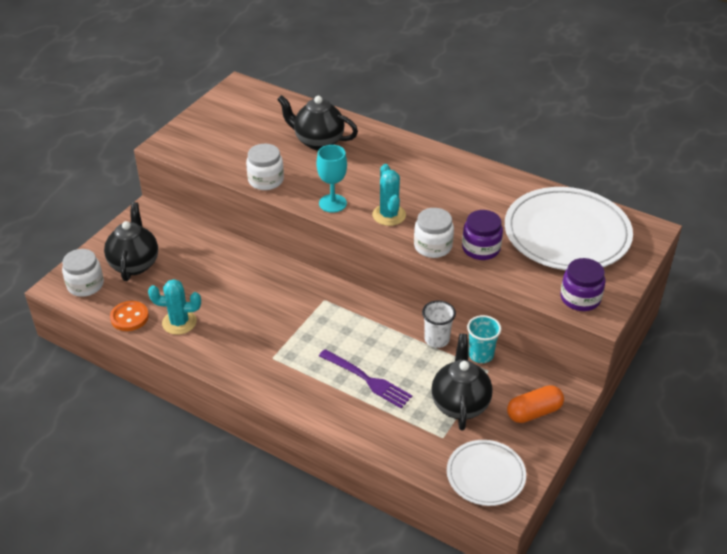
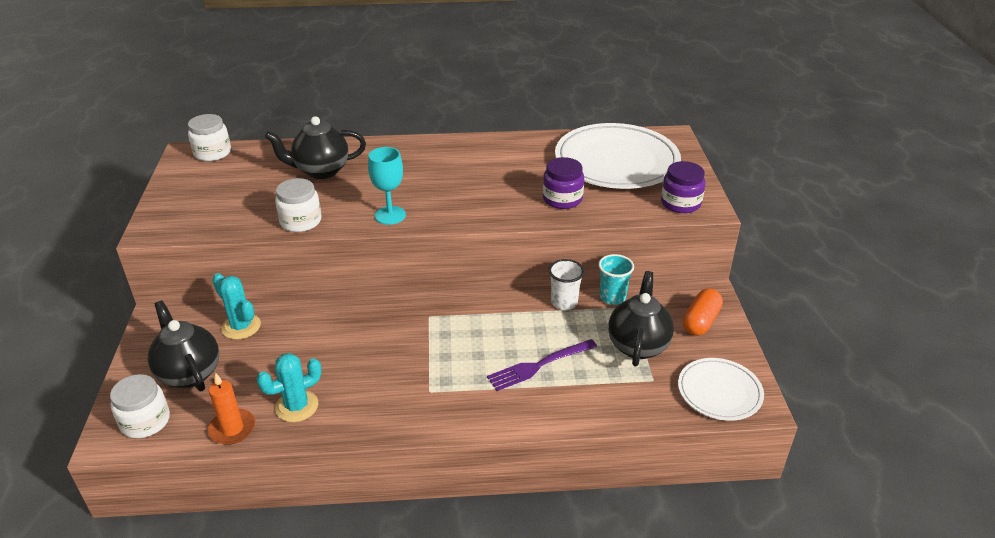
camera: 35 degrees left, 5 degrees down
(129, 317) = (232, 429): orange button -> orange candle
(367, 380) = (539, 365): purple fork -> purple fork turned 150 degrees clockwise
(389, 215) = (454, 205): turquoise cactus -> turquoise cactus (241, 326)
(433, 246) = (520, 213): white jar -> white jar (212, 153)
(460, 404) = (638, 345): black teapot -> black teapot turned 45 degrees clockwise

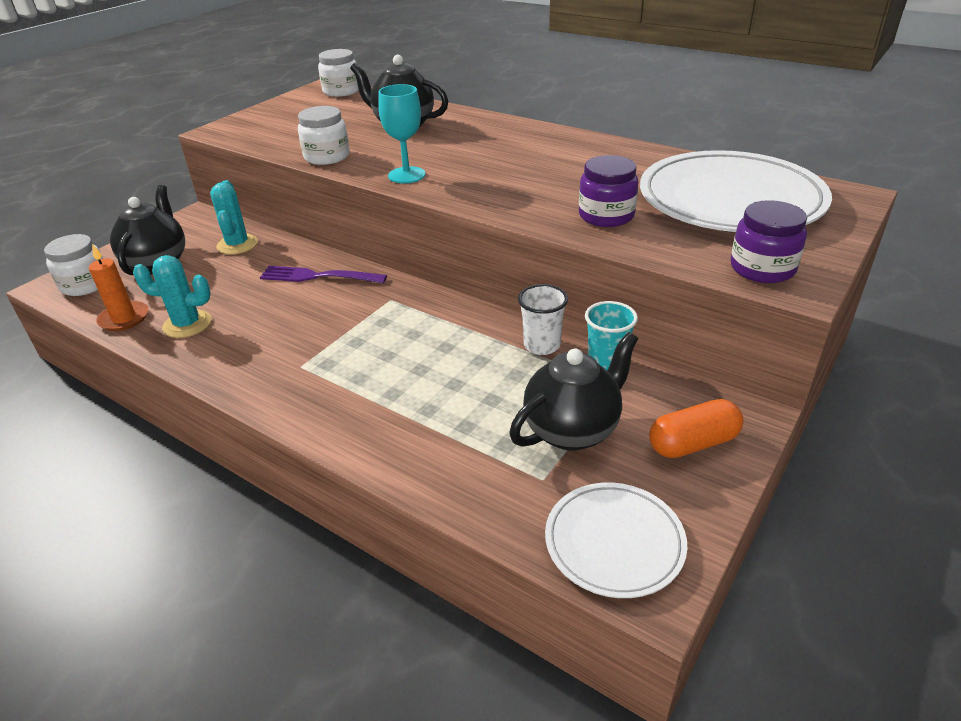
camera: 40 degrees right, 0 degrees up
(539, 365) = (433, 395): purple fork -> purple fork (318, 276)

